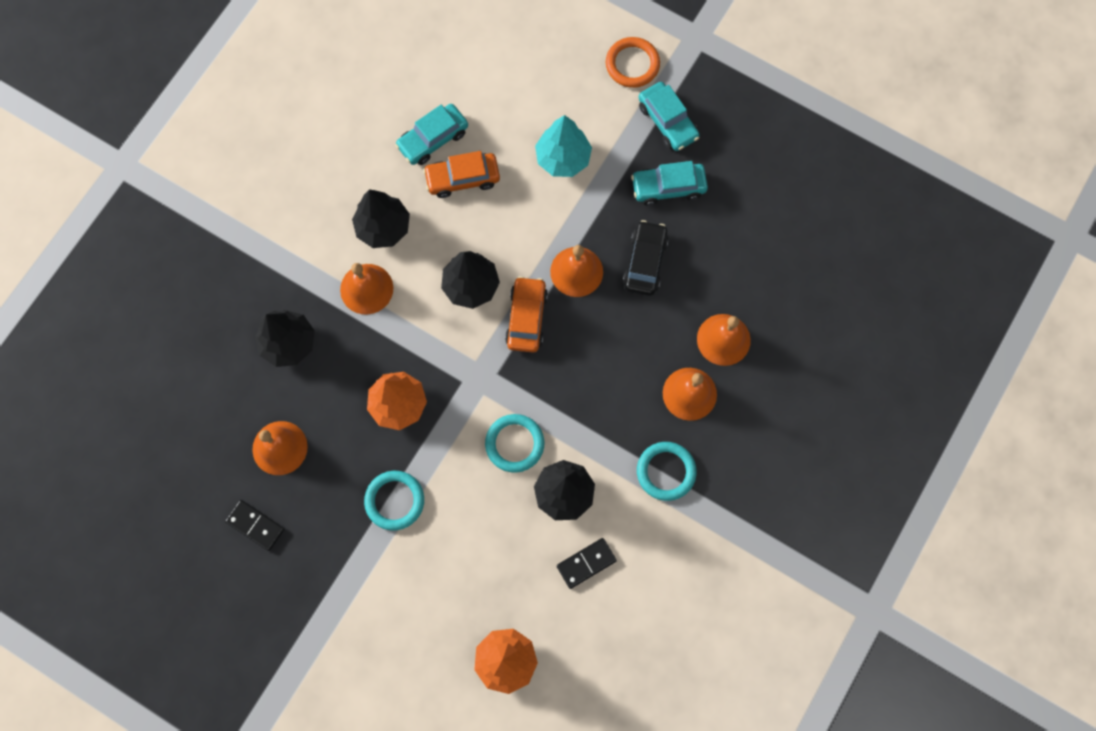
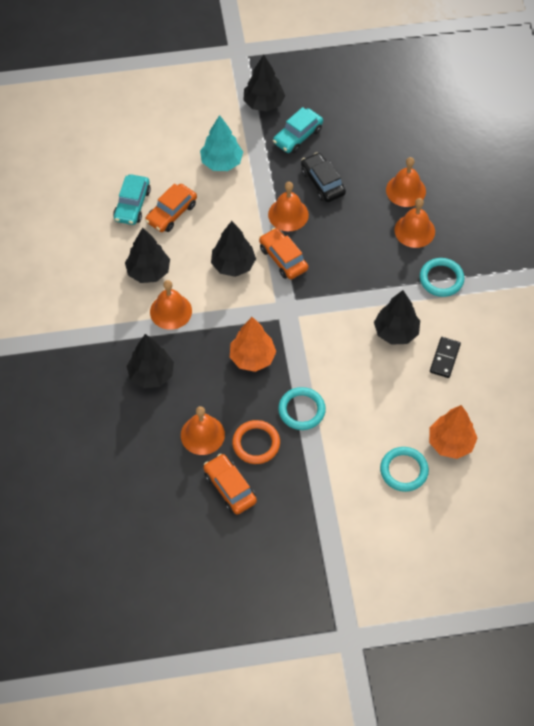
camera: 40 degrees left, 15 degrees down
(255, 525) = (230, 488): black domino -> orange car
(514, 444) = (342, 328): turquoise ring -> turquoise ring (404, 470)
(632, 64) = (214, 88): orange ring -> orange ring (256, 443)
(667, 121) = (264, 103): turquoise car -> black tree

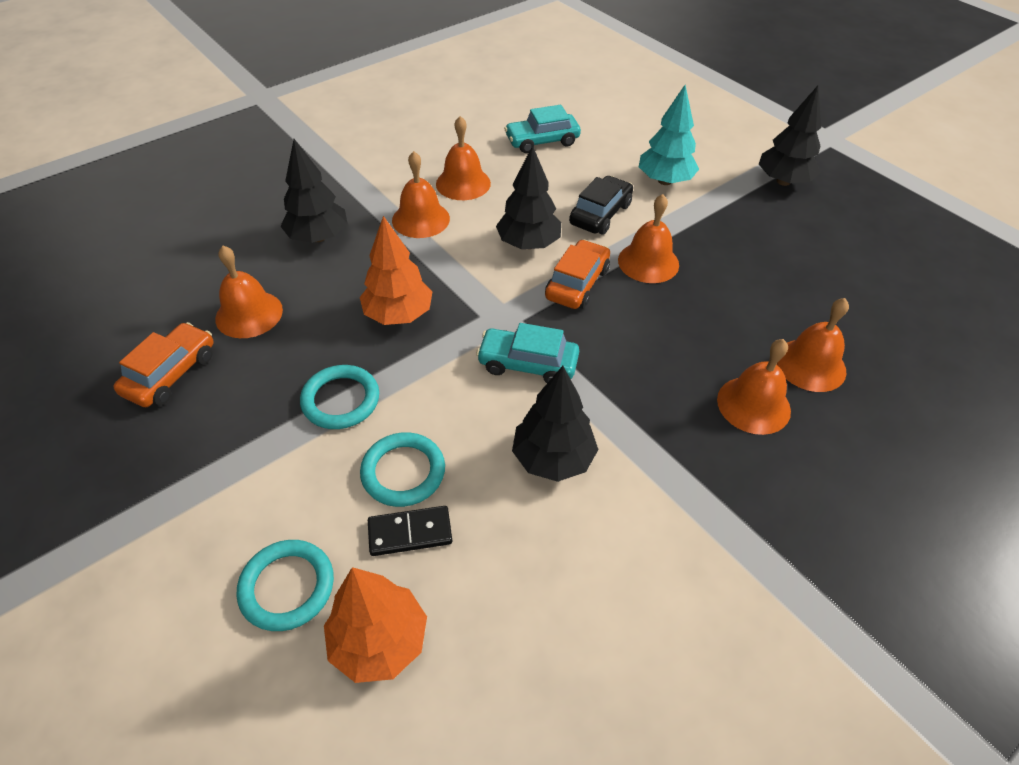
camera: 60 degrees right, 10 degrees down
(148, 272) = (463, 183): black tree -> orange bell
(171, 213) = (558, 171): orange car -> none
(256, 443) = (258, 372): orange ring -> none
(297, 136) = (772, 225): turquoise car -> turquoise car (527, 364)
(322, 182) = (729, 274): black car -> black car (600, 214)
(441, 279) = (699, 478): turquoise ring -> turquoise ring (403, 472)
(445, 358) = (551, 551): black domino -> black domino (410, 533)

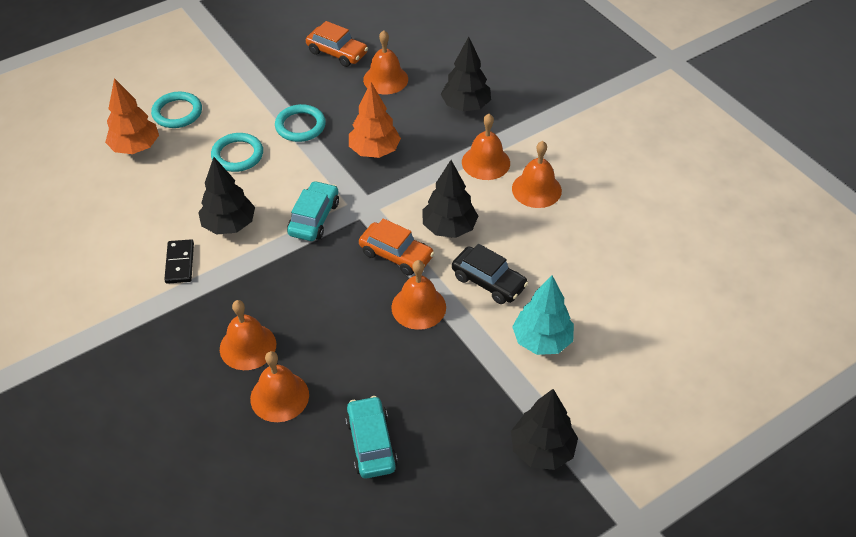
camera: 95 degrees right, 0 degrees up
(410, 533) = (195, 158): black domino -> black domino (179, 263)
(542, 141) = (609, 250): turquoise car -> turquoise car (371, 443)

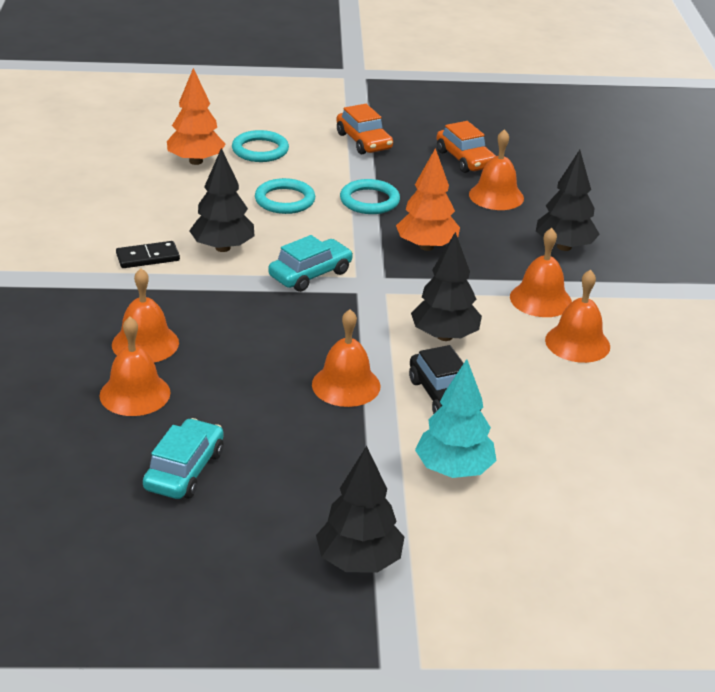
camera: 30 degrees right, 15 degrees down
(179, 263) = (148, 257): black domino -> black domino turned 45 degrees clockwise
(396, 255) = (365, 335): orange car -> orange car (364, 141)

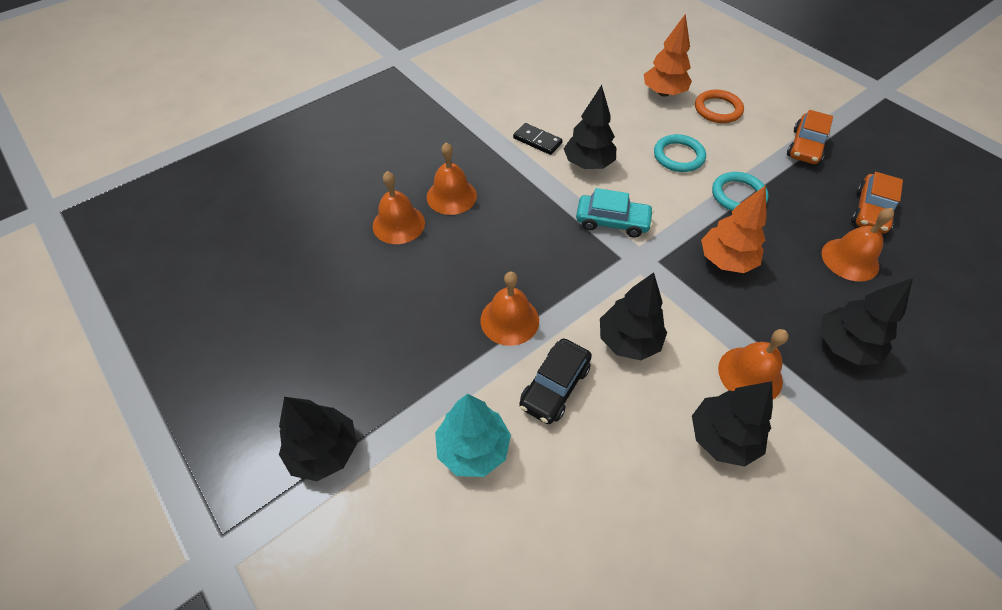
camera: 55 degrees right, 20 degrees up
(184, 470) = (345, 295): turquoise car -> none
(260, 150) = (718, 109): turquoise ring -> orange ring
(577, 343) = (722, 437): orange bell -> black tree

